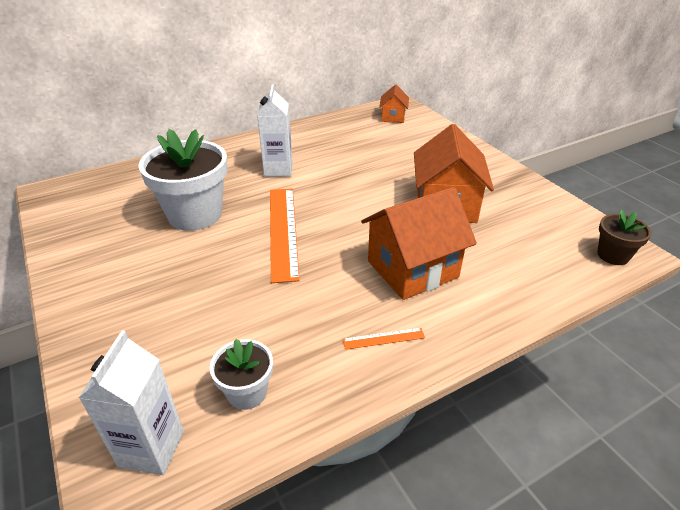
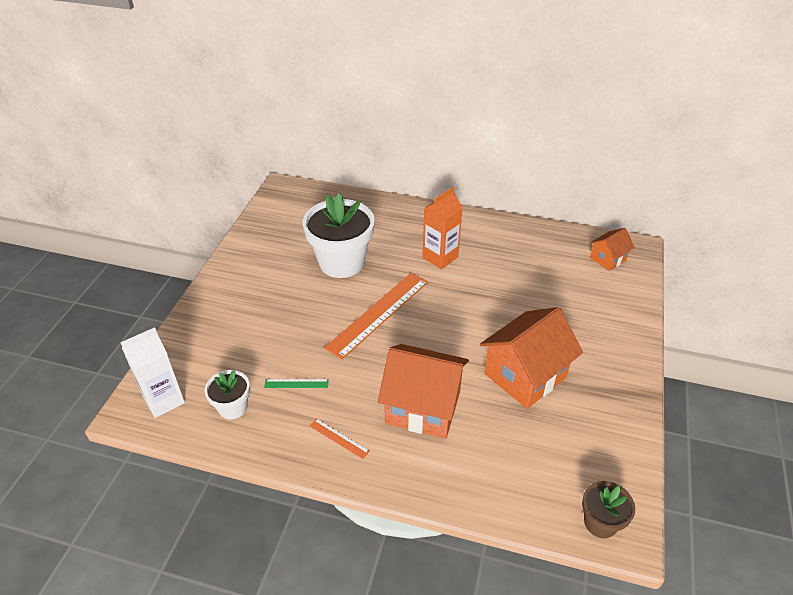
camera: 45 degrees right, 5 degrees up
(278, 169) = (440, 257): white carton -> orange carton
(284, 326) = (296, 383): none -> green ruler

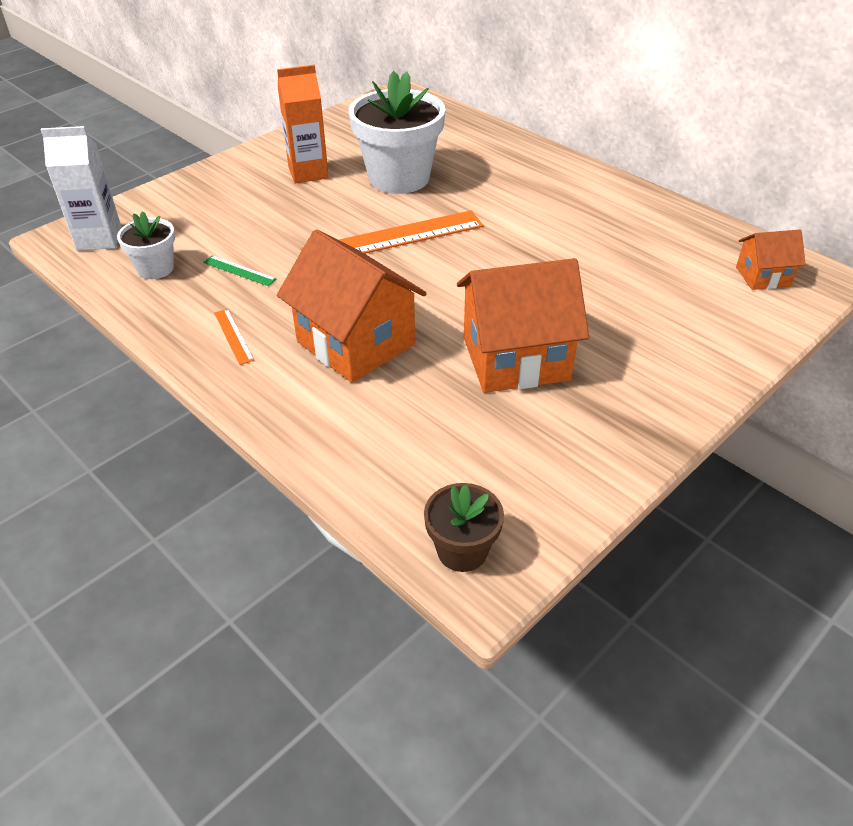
camera: 30 degrees right, 0 degrees up
(440, 257) = (523, 207): orange carton -> orange carton (308, 173)

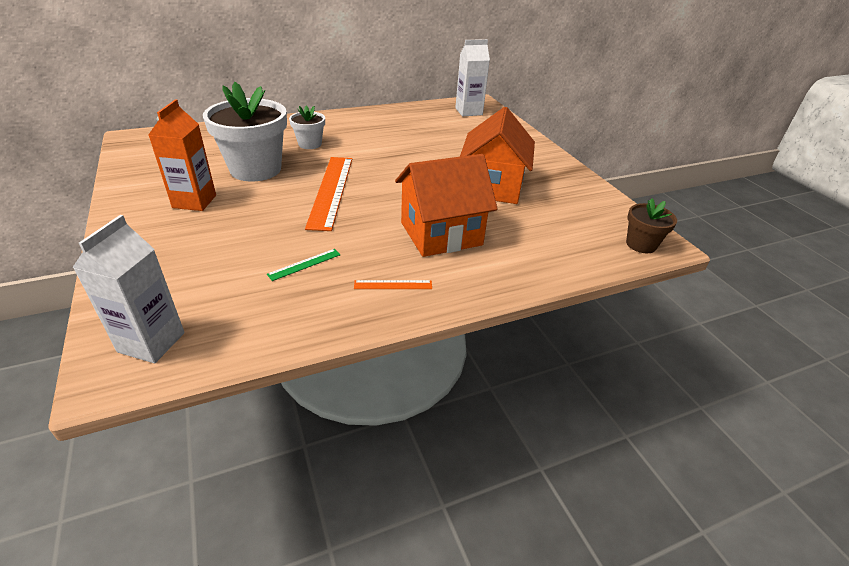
camera: 70 degrees left, 5 degrees down
(155, 268) = (252, 311): white flower pot -> white flower pot (310, 144)
(762, 276) = (468, 111): orange house -> white carton

